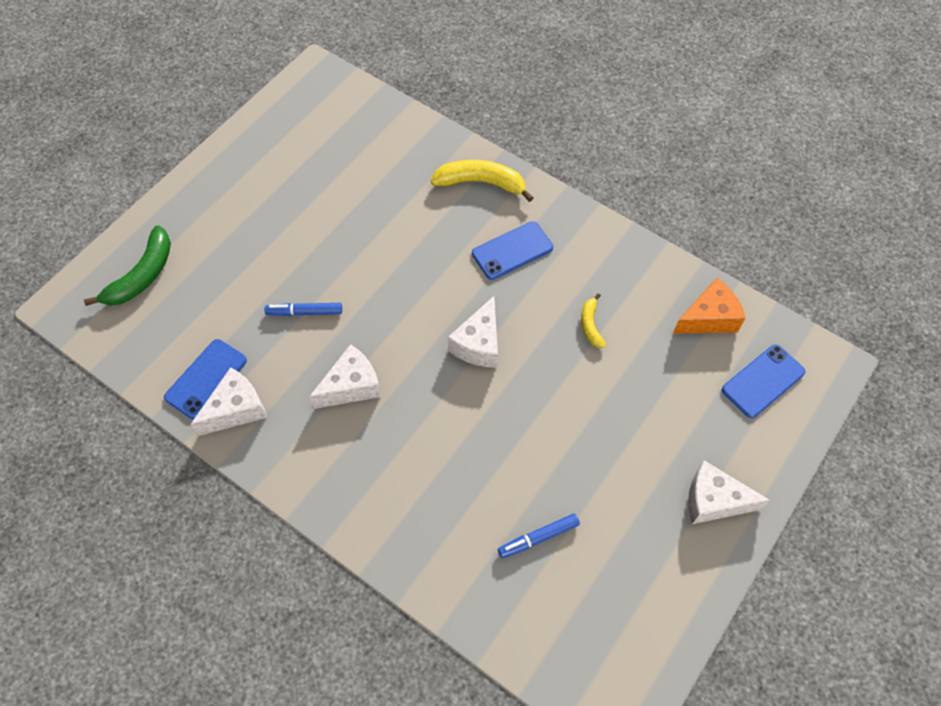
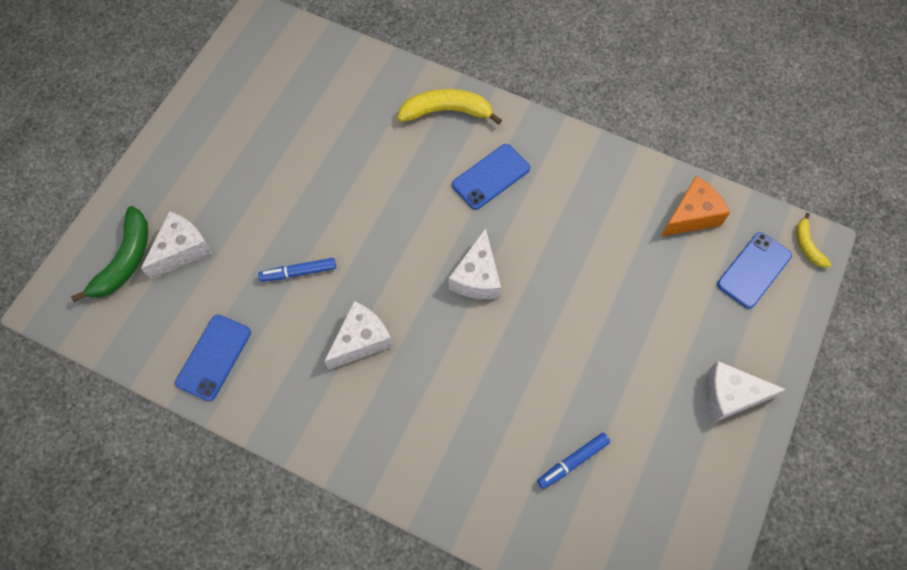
camera: 10 degrees left, 5 degrees up
(236, 409) = (251, 383): white cheese -> white cheese (182, 250)
(590, 325) = (581, 240): yellow banana -> yellow banana (807, 245)

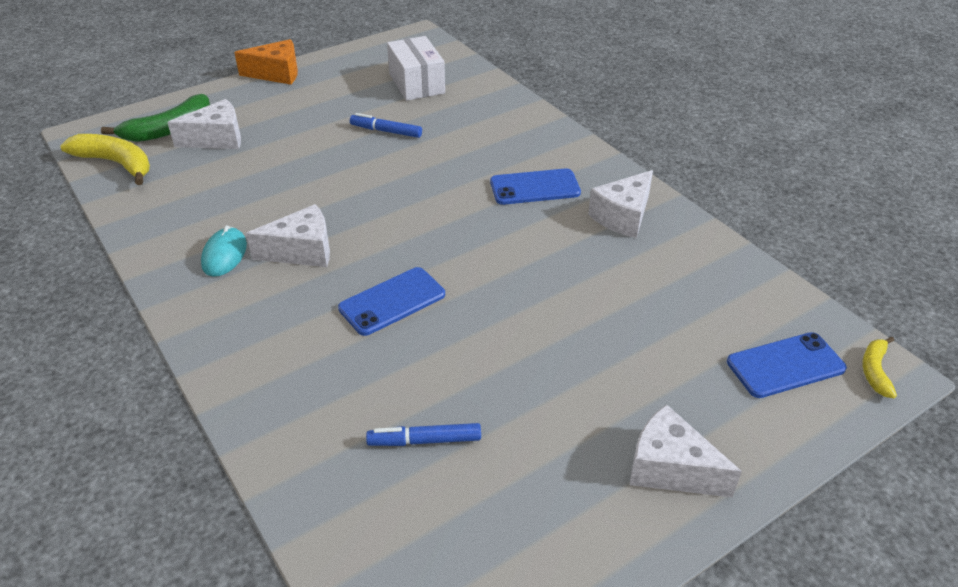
camera: 30 degrees right, 25 degrees down
(214, 357) = (167, 211): blue phone -> blue phone (392, 301)
(299, 272) = (295, 186): blue marker -> blue marker (386, 131)
(302, 377) = (224, 254): none -> turquoise mouse
(306, 90) = (416, 83): none -> white box
(446, 111) = (530, 133): yellow banana -> yellow banana (116, 163)
(477, 277) = (456, 250): white cheese -> white cheese (623, 216)
(691, 215) = (737, 291): orange cheese -> orange cheese (277, 74)

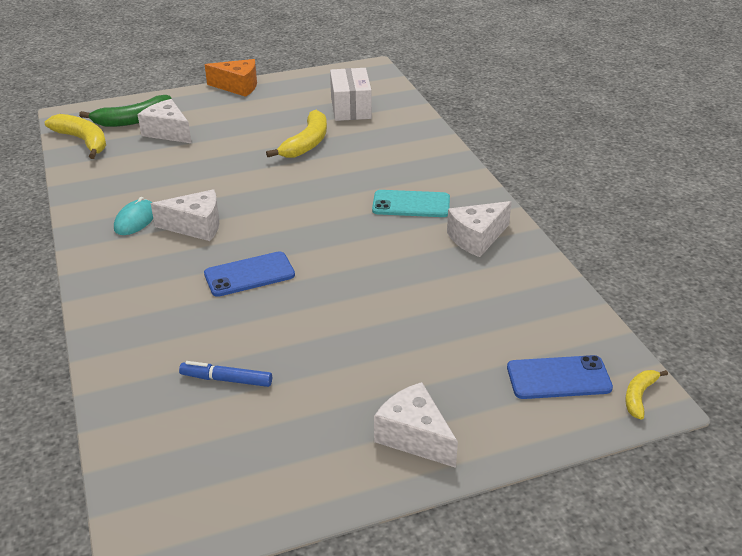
camera: 15 degrees right, 5 degrees down
(217, 139) = (168, 132): white cheese -> white cheese turned 135 degrees counterclockwise
(386, 131) = (306, 143): blue marker -> yellow banana
(535, 187) = (411, 204): blue phone -> turquoise phone

